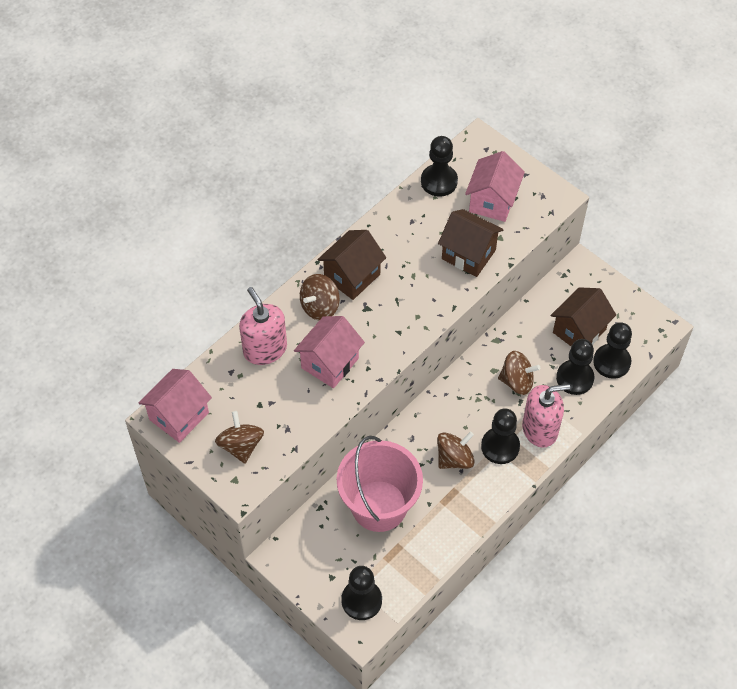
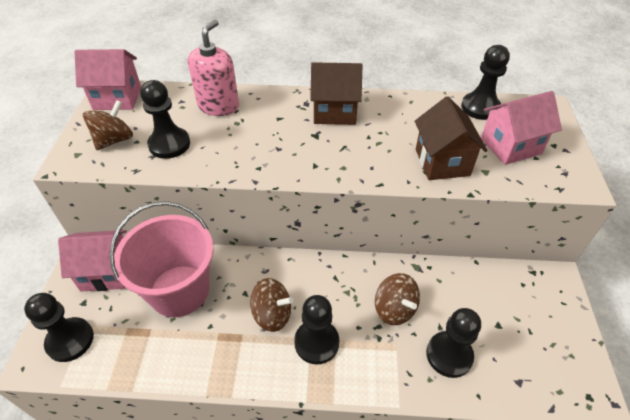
camera: 50 degrees right, 10 degrees down
(320, 307) = (287, 111): brown spinning top -> none
(330, 363) = (240, 144): pink house -> pink house (107, 272)
(540, 429) = (366, 364): pink soap dispenser -> none
(579, 331) = (498, 323): brown house -> none
(611, 362) = (502, 376): black pawn -> black pawn (169, 144)

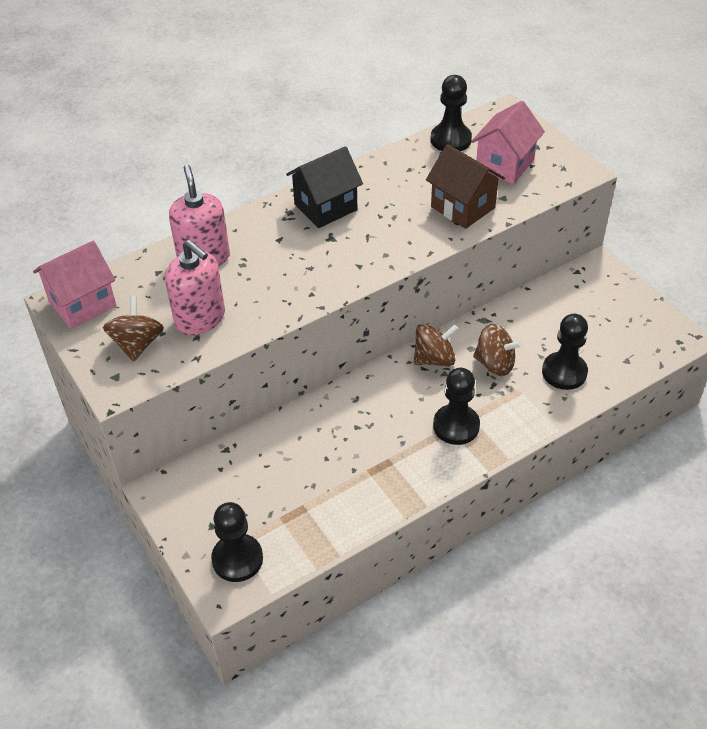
camera: 35 degrees left, 0 degrees up
(107, 272) = (204, 489): pink house -> none
(169, 144) = (200, 318): black pawn -> pink soap dispenser
(179, 290) = (294, 461): pink bucket -> none
(272, 314) = (398, 428): brown spinning top -> brown spinning top (434, 359)
(334, 112) = (325, 207): brown house -> black house

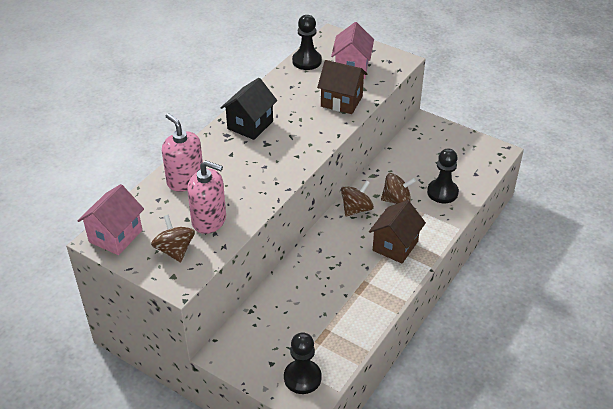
camera: 25 degrees left, 5 degrees down
(456, 426) = (395, 246): black pawn -> brown house

